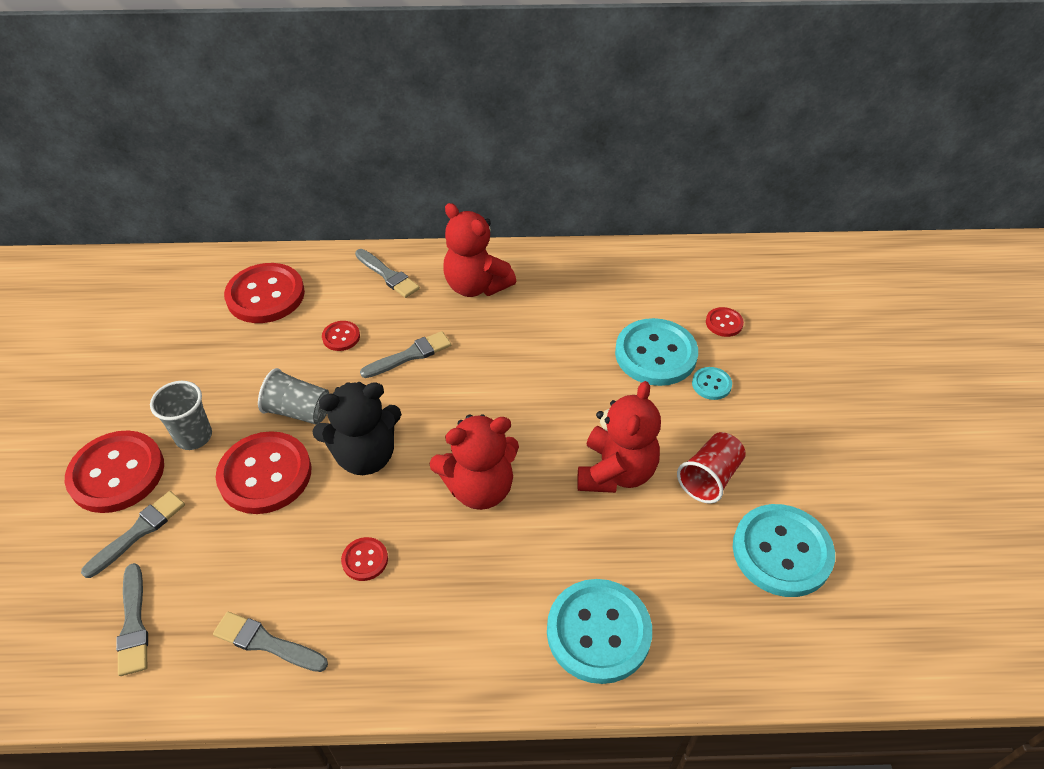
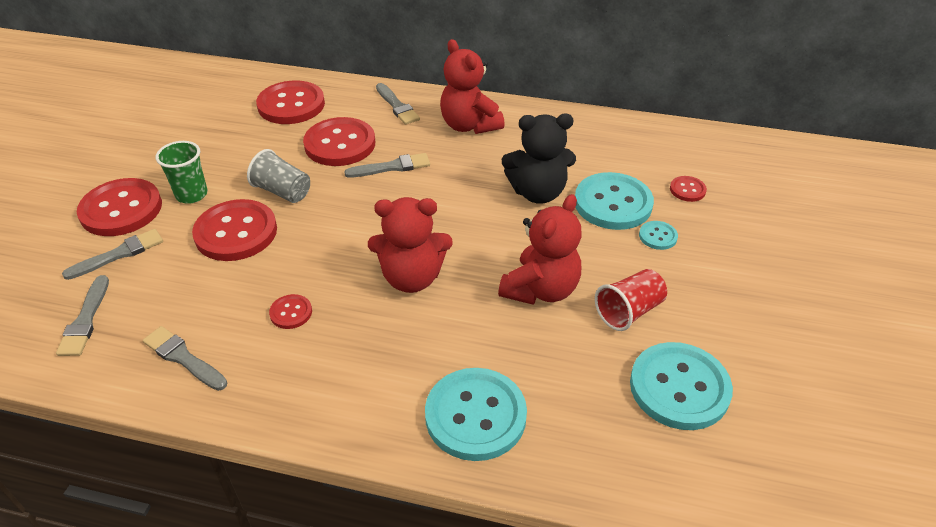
camera: 15 degrees right, 5 degrees down
(194, 436) = (191, 194): grey cup -> green cup
(341, 337) = (340, 144): red button -> red button, size x2.15
(365, 455) = (324, 234): black teddy bear -> black teddy bear (537, 192)

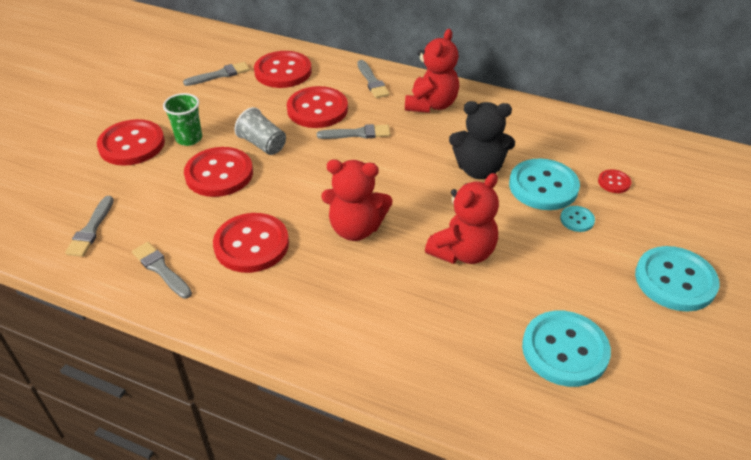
camera: 10 degrees right, 0 degrees up
(119, 254) = (124, 180): grey brush -> grey brush (220, 75)
(291, 313) = (251, 244): red button -> red button, size x2.15
(469, 125) = (431, 105): red teddy bear -> red teddy bear turned 135 degrees counterclockwise
(475, 415) = (385, 348): turquoise button -> turquoise button (675, 280)
(629, 311) = (536, 280): red cup -> none

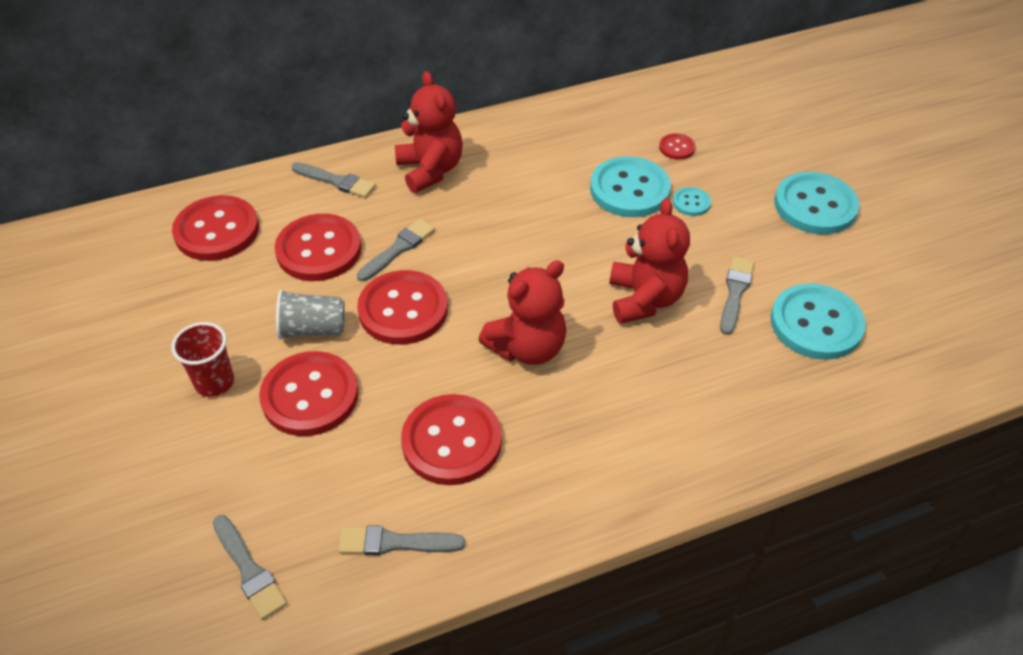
camera: 45 degrees left, 5 degrees up
(132, 144) = (150, 440): red button -> red button (403, 310)
(189, 139) = (215, 382): green cup -> red cup
(220, 75) = (141, 282): grey brush -> grey brush (735, 292)
(478, 169) = (558, 210): black teddy bear -> none

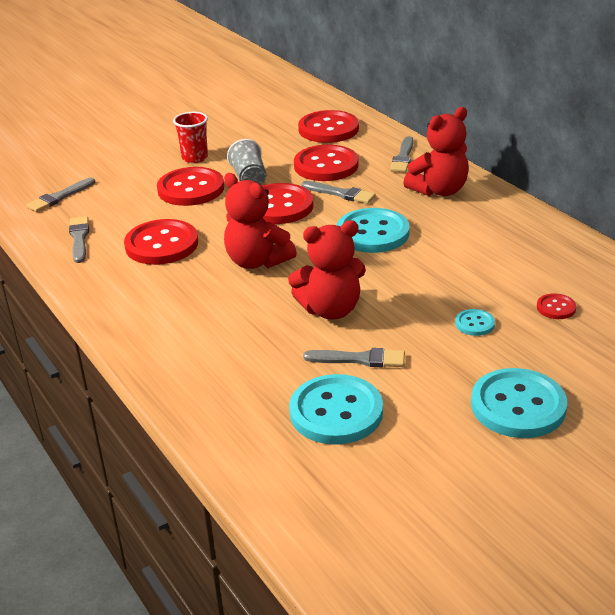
camera: 80 degrees right, 15 degrees down
(629, 189) = (473, 287): turquoise button -> turquoise button (372, 233)

